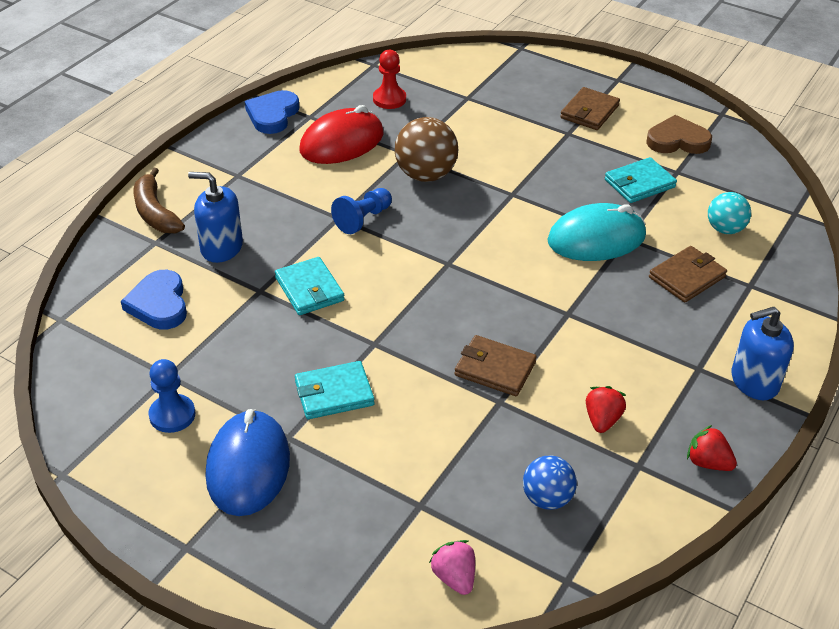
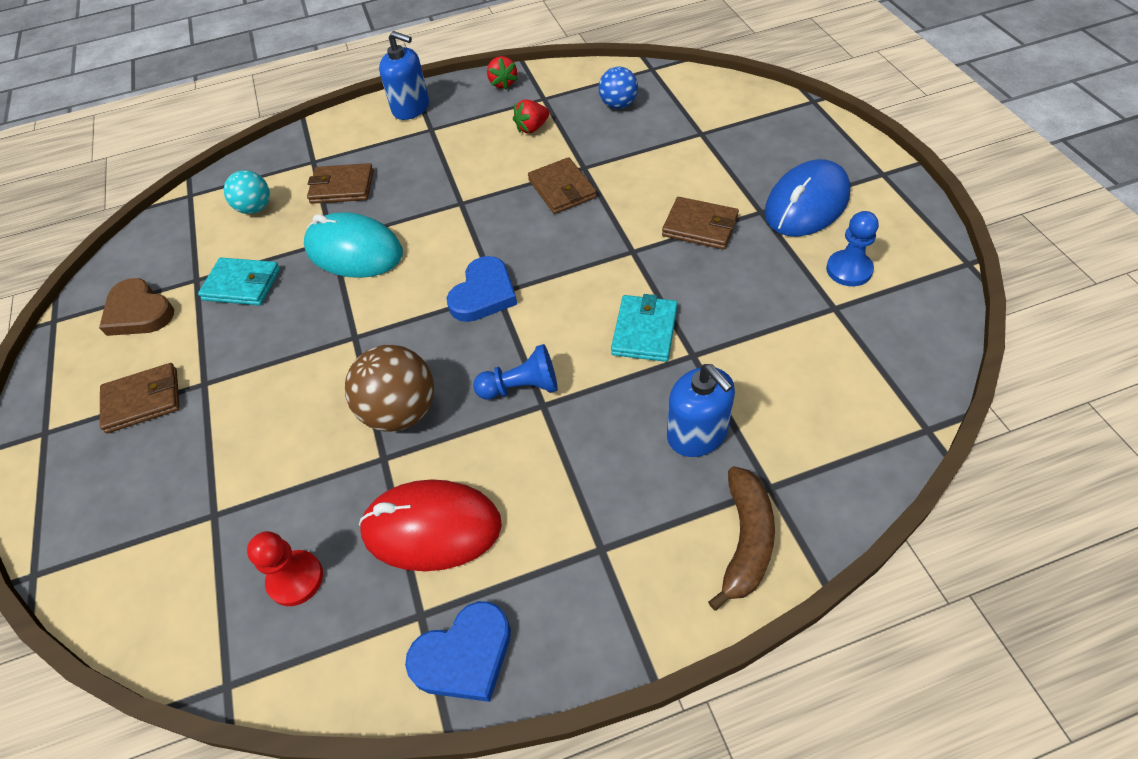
camera: 135 degrees left, 10 degrees up
(159, 304) = (807, 392): blue heart -> blue heart (484, 294)
(334, 393) = (700, 226): turquoise wallet -> brown wallet
(454, 577) = (714, 93): pink strawberry -> none

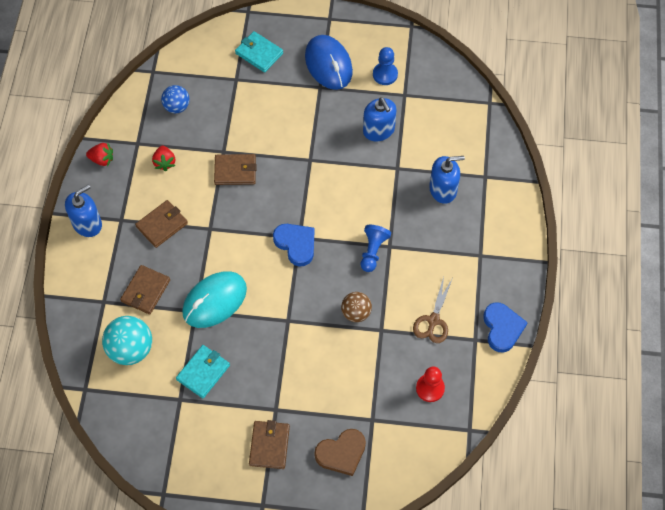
camera: 70 degrees left, 10 degrees up
(138, 312) = (189, 439): brown heart -> brown heart (341, 453)
(255, 208) = (131, 349): turquoise ball -> turquoise ball, size x1.58
(400, 411) = (356, 313): brown ball -> brown ball, size x0.63
(432, 528) = (433, 320): red mouse -> brown scissors
(644, 331) = (369, 181): turquoise wallet -> turquoise wallet (259, 53)
(700, 226) = (312, 120): brown wallet -> brown wallet (162, 225)
(743, 304) = (378, 130): none -> blue soap dispenser
(745, 541) = (505, 199): brown banana -> none

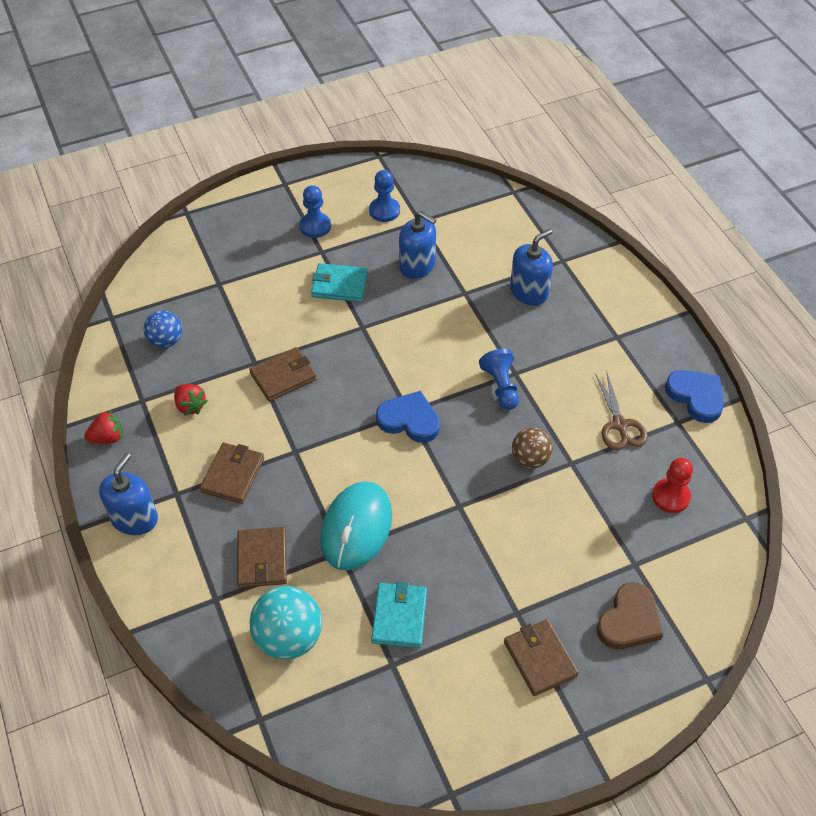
camera: 30 degrees left, 10 degrees down
(259, 53) = (228, 247): turquoise wallet -> turquoise wallet (339, 285)
(328, 64) = (315, 226): blue mouse -> blue pawn

